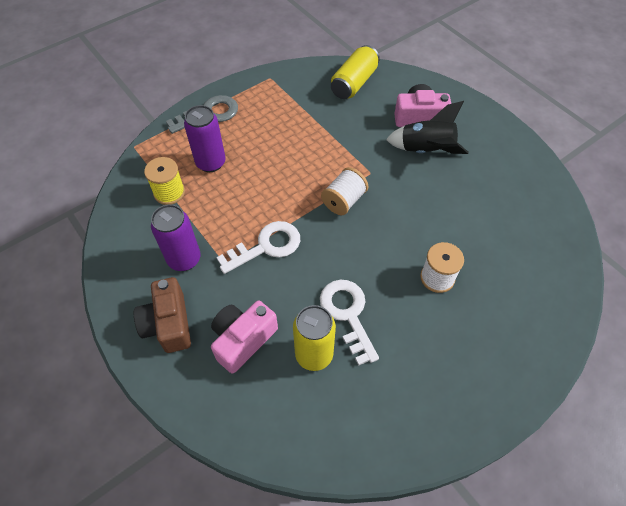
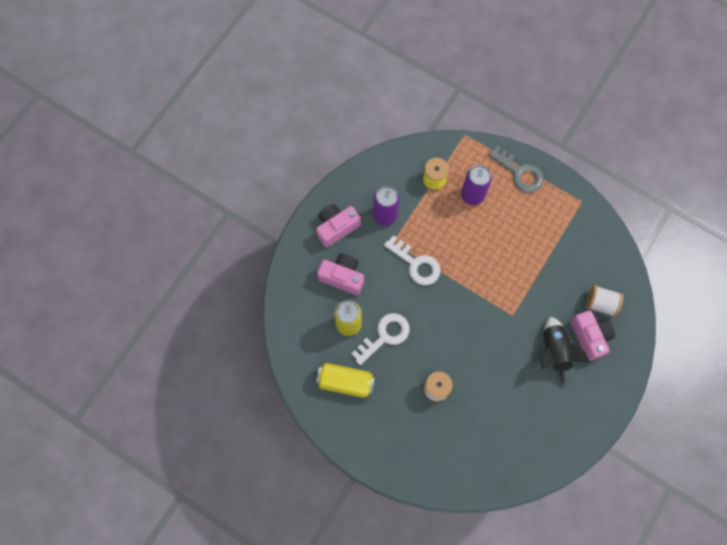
camera: 70 degrees right, 15 degrees up
(168, 324) = (336, 227): brown camera -> pink camera
(344, 201) = (477, 303): white spool -> white spool (600, 304)
(354, 83) = (606, 271): yellow can -> yellow can (345, 382)

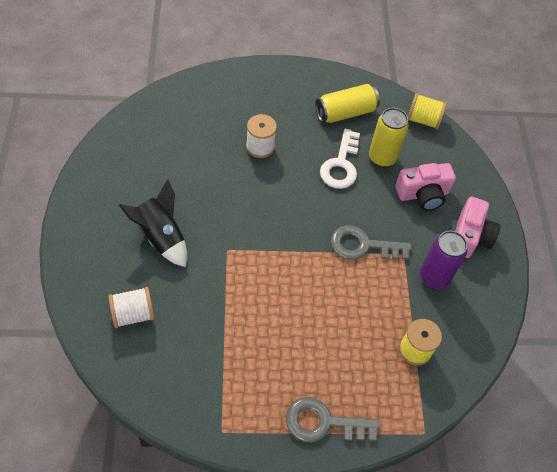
camera: 140 degrees right, 15 degrees down
(288, 339) = (423, 120): none -> yellow spool
(416, 264) = (363, 245): white key -> grey key
(472, 195) = (359, 357): purple can -> none
(589, 337) = (128, 272): pink camera -> none

